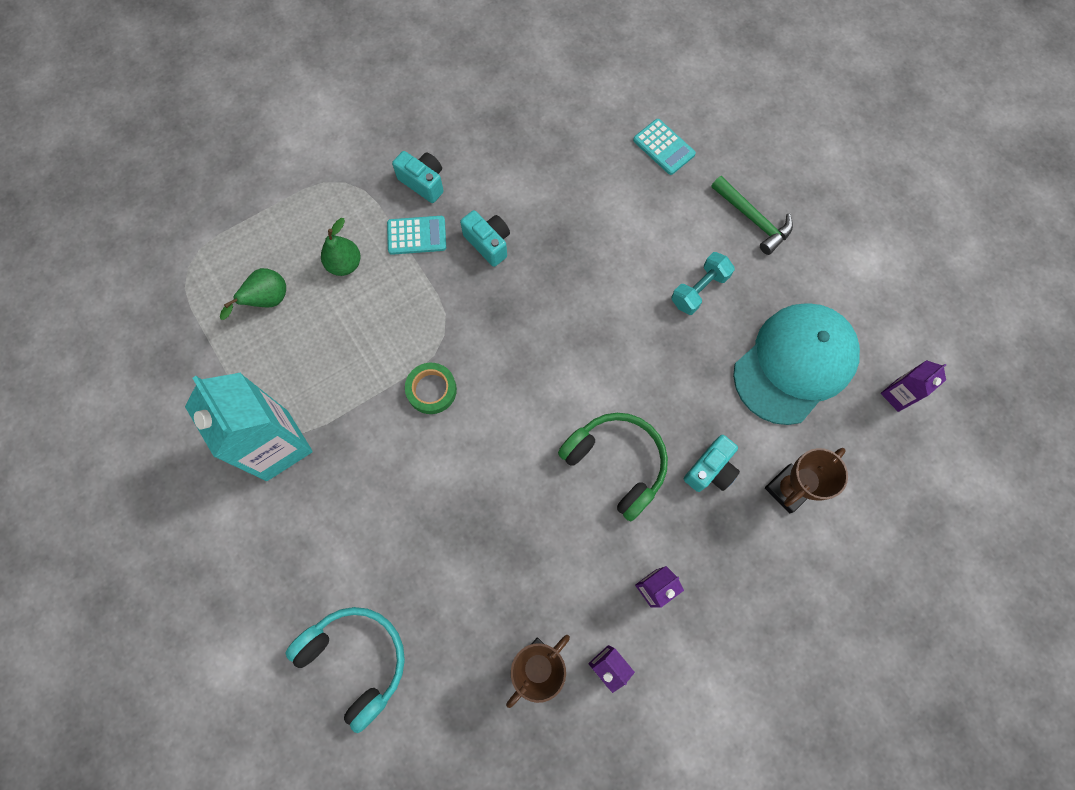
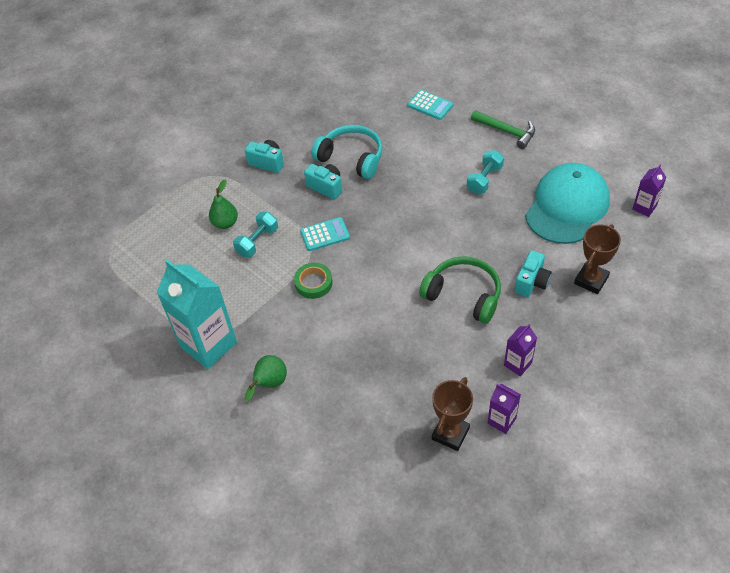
camera: 10 degrees left, 20 degrees down
(267, 300) = (174, 258): green pear -> green pear (269, 384)
(356, 660) = (312, 467): turquoise headphones -> turquoise headphones (351, 158)
(378, 305) = (257, 241): none -> turquoise dumbbell
(416, 236) = (272, 194): turquoise calculator -> turquoise calculator (325, 234)

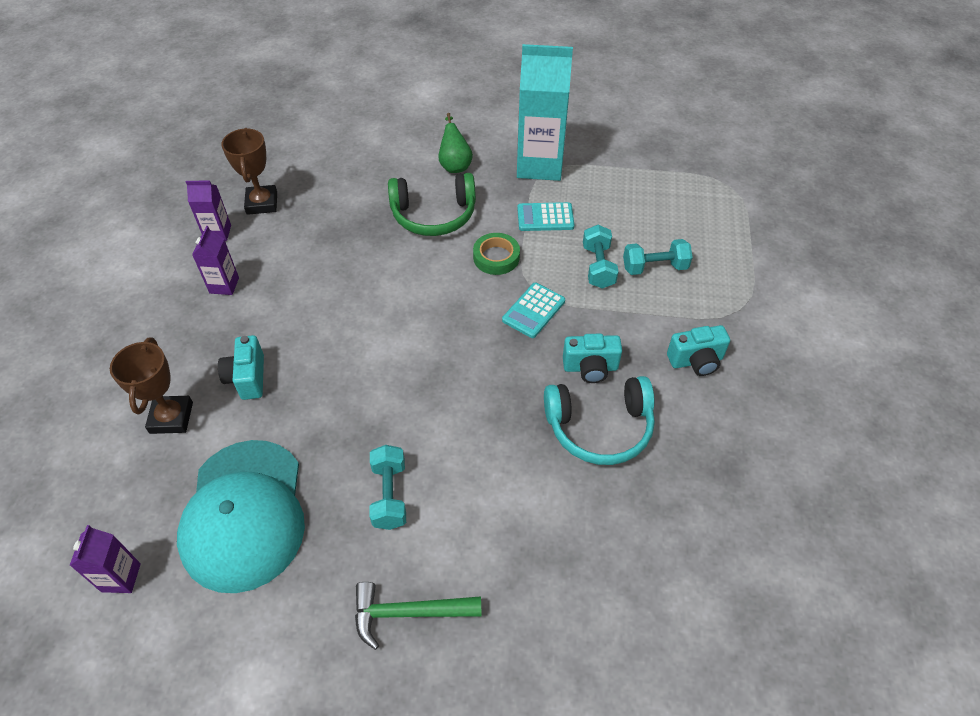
camera: 140 degrees right, 0 degrees up
(225, 223) = (654, 267): green pear -> turquoise dumbbell
(430, 105) = (570, 597): turquoise calculator -> turquoise calculator (545, 217)
(463, 295) = (322, 324): green headphones -> green headphones (433, 215)

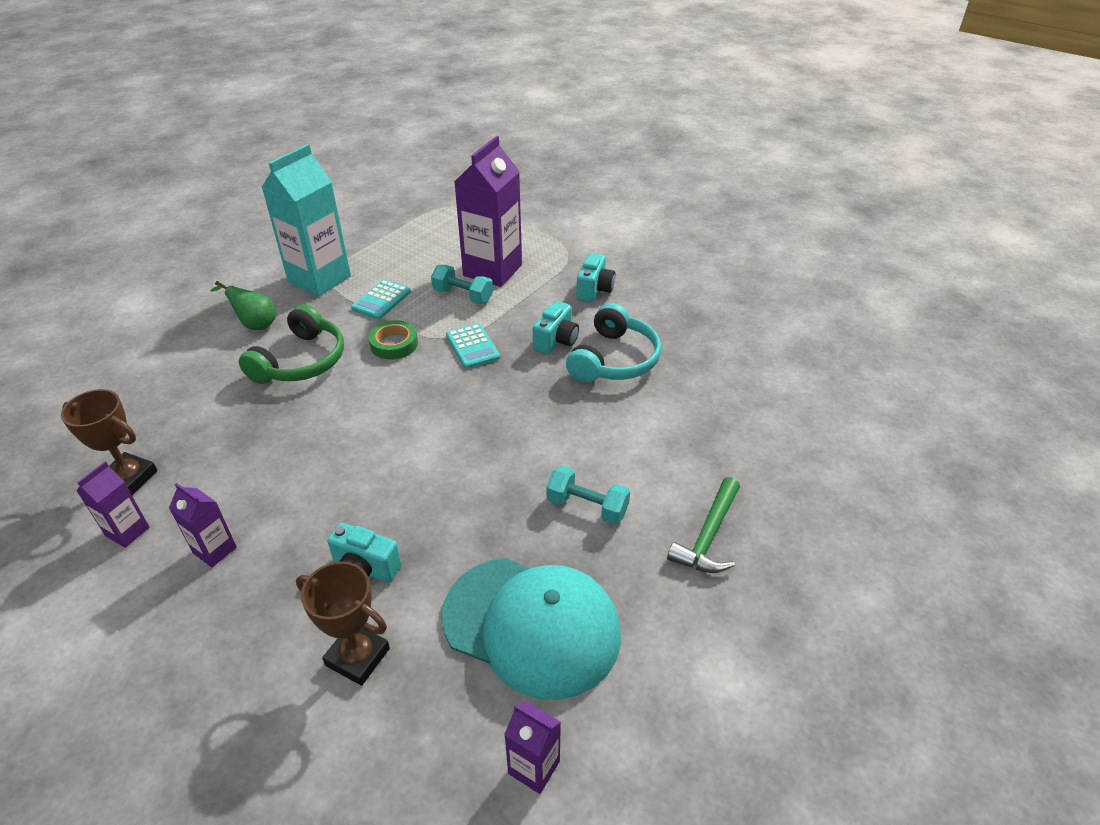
camera: 60 degrees left, 10 degrees down
(654, 267) = (492, 270): turquoise dumbbell -> purple carton

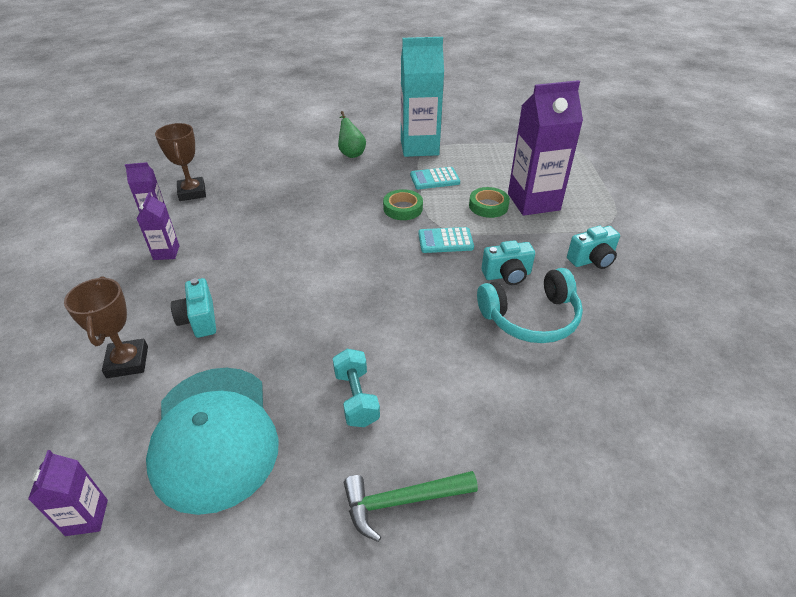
camera: 50 degrees right, 0 degrees up
(301, 361) = (342, 186): green headphones -> none
(463, 296) = (488, 206): turquoise dumbbell -> green tape
(472, 347) = (445, 241): turquoise calculator -> turquoise calculator turned 60 degrees clockwise

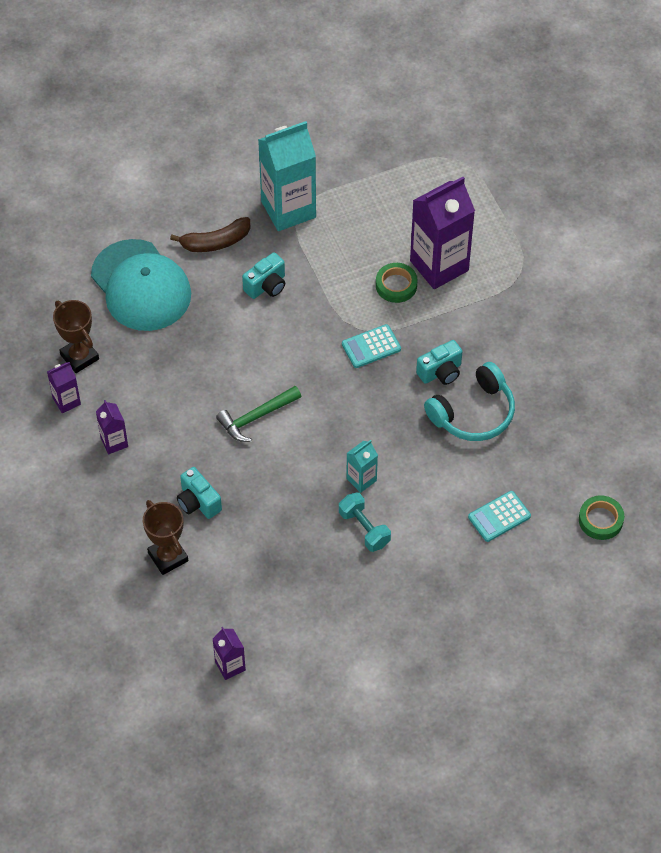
camera: 20 degrees left, 15 degrees up
(214, 436) = (277, 590): turquoise cap -> turquoise cap (141, 286)
(351, 153) = (215, 242): green pear -> brown banana
(379, 346) = (361, 479): none -> turquoise carton
(402, 501) = (428, 589): green hammer -> green hammer (256, 417)
(403, 208) = (312, 315): green tape -> green tape (600, 520)
(434, 179) = (326, 259): turquoise calculator -> turquoise calculator (499, 516)
(592, 260) = (511, 330): turquoise camera -> turquoise camera (266, 286)

